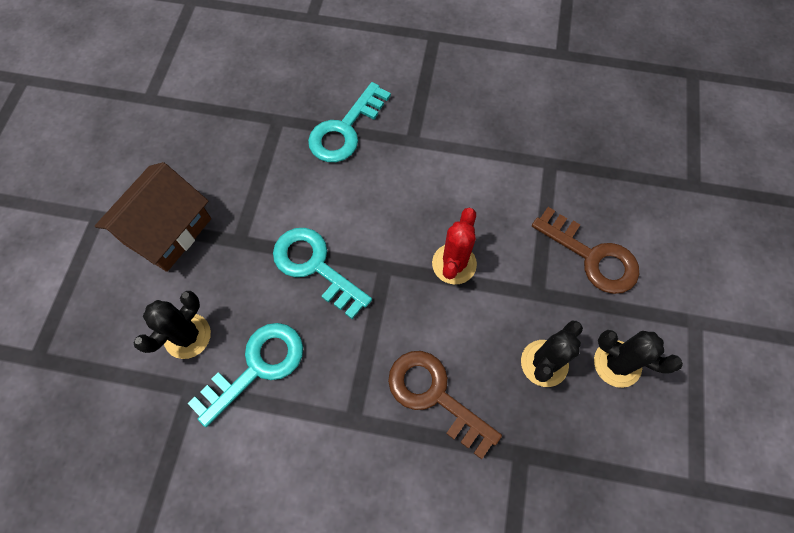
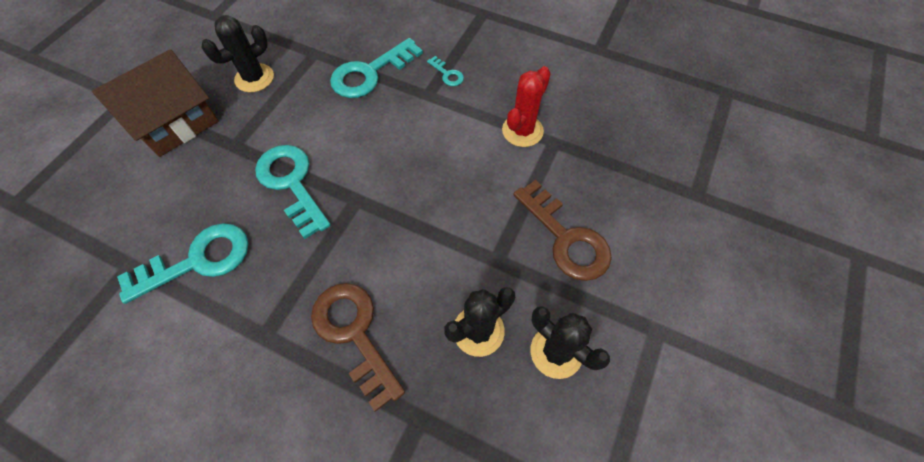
camera: 15 degrees right, 5 degrees down
(187, 336) = (150, 217): black cactus -> black cactus (254, 78)
(423, 113) = (447, 74): none -> turquoise key
(454, 264) = (423, 212): red cactus -> red cactus (522, 131)

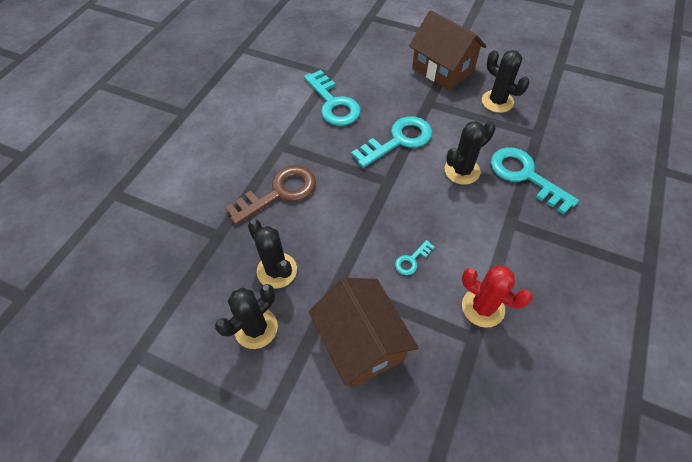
camera: 90 degrees right, 5 degrees down
(353, 125) = (462, 171): none -> black cactus
(447, 74) = (542, 237): turquoise key -> turquoise key (412, 260)
(565, 238) = (361, 342): brown key -> brown house

